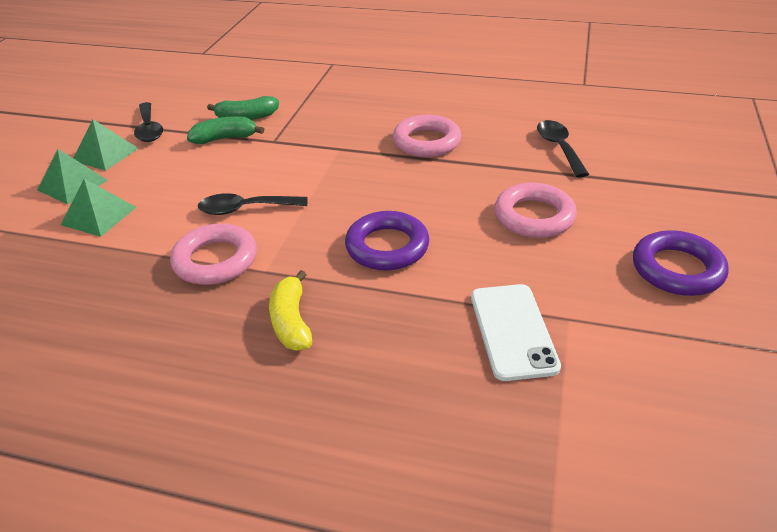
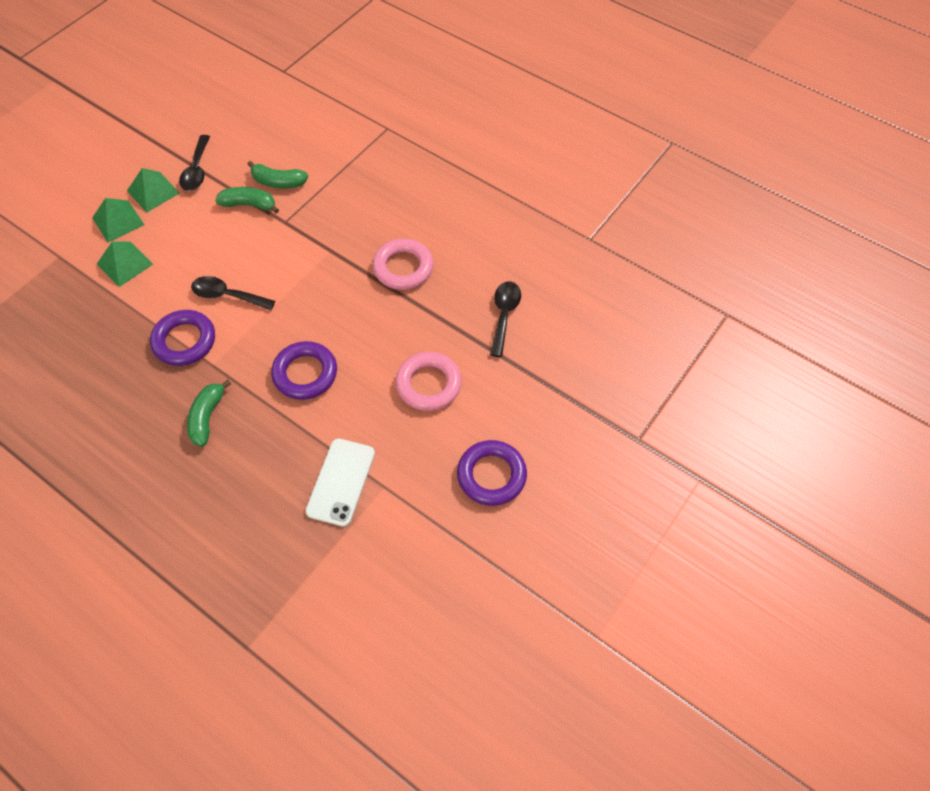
camera: 20 degrees right, 20 degrees up
(215, 260) = (184, 341): pink ring -> purple ring
(291, 322) = (207, 417): yellow banana -> green banana

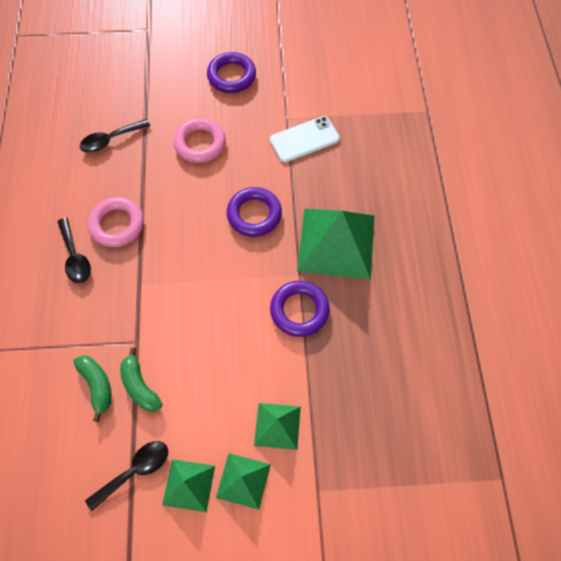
camera: 130 degrees left, 5 degrees up
(207, 417) = (336, 242): green banana -> green pyramid
(227, 295) = (238, 318): black spoon -> black spoon (75, 257)

